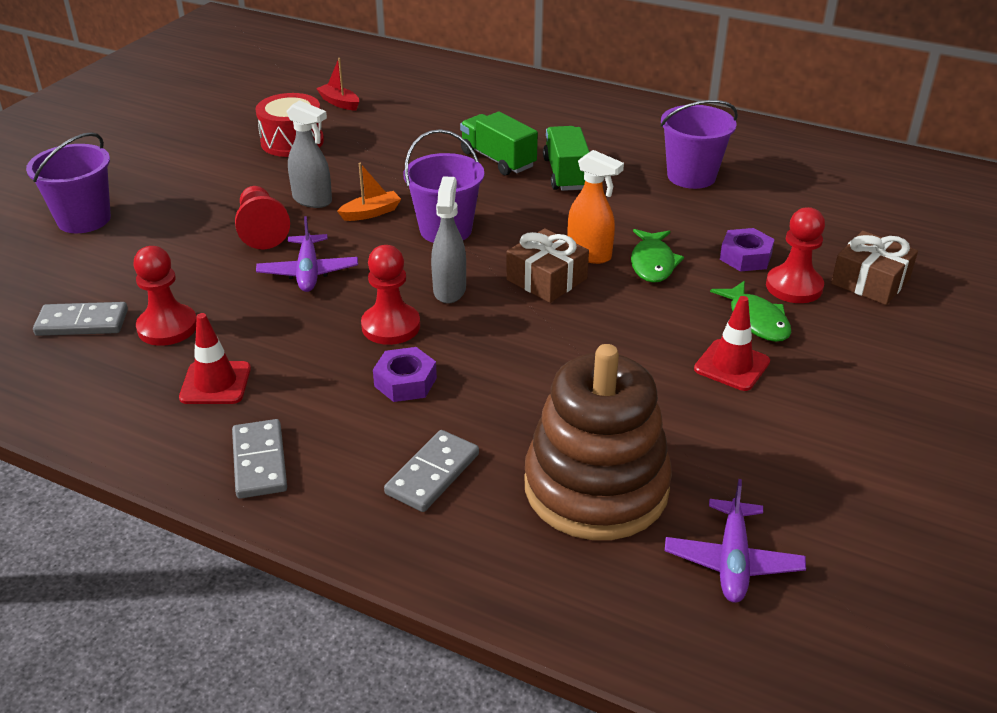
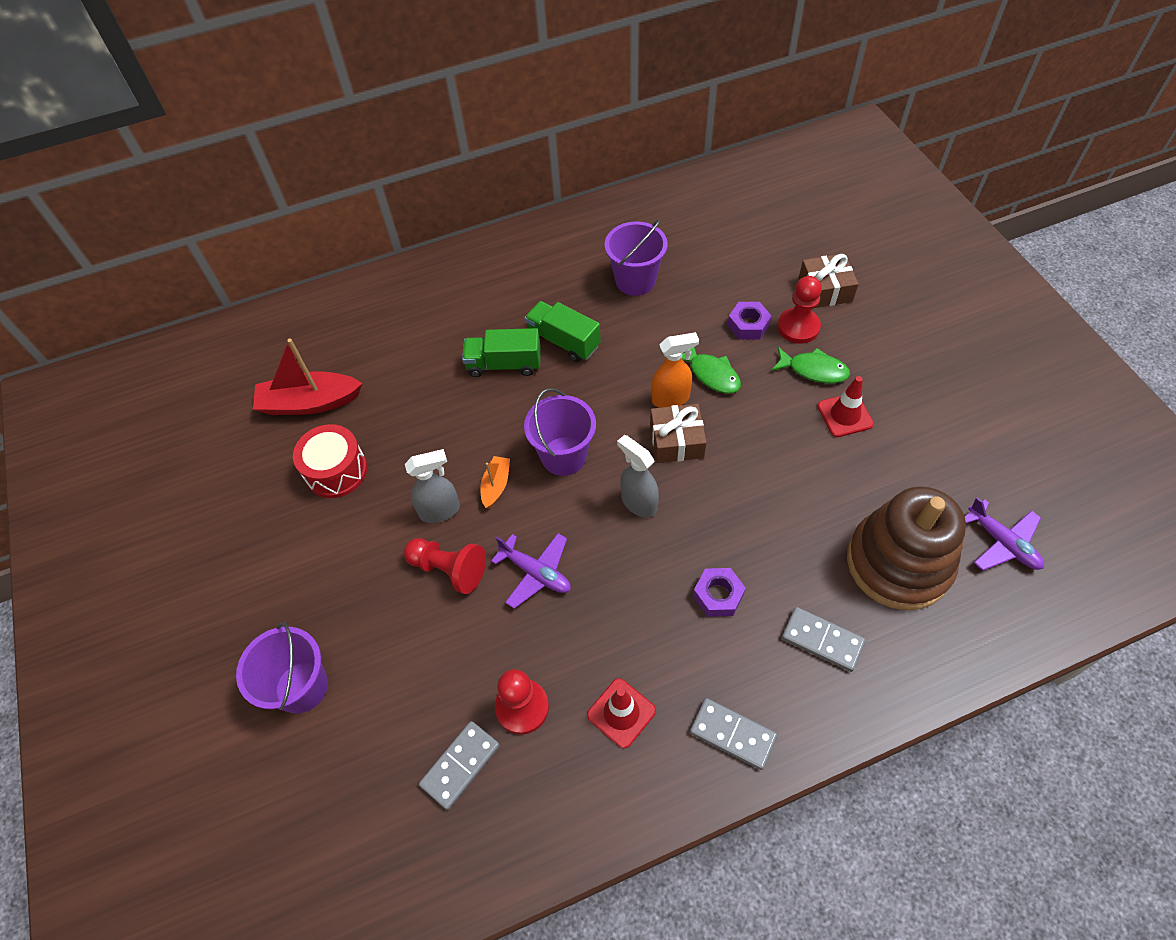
camera: 45 degrees left, 20 degrees up
(339, 103) = (310, 403): red boat -> red boat, size x1.93
(391, 326) = (649, 564): red pawn -> none
(433, 474) = (822, 640): grey domino -> grey domino turned 45 degrees counterclockwise

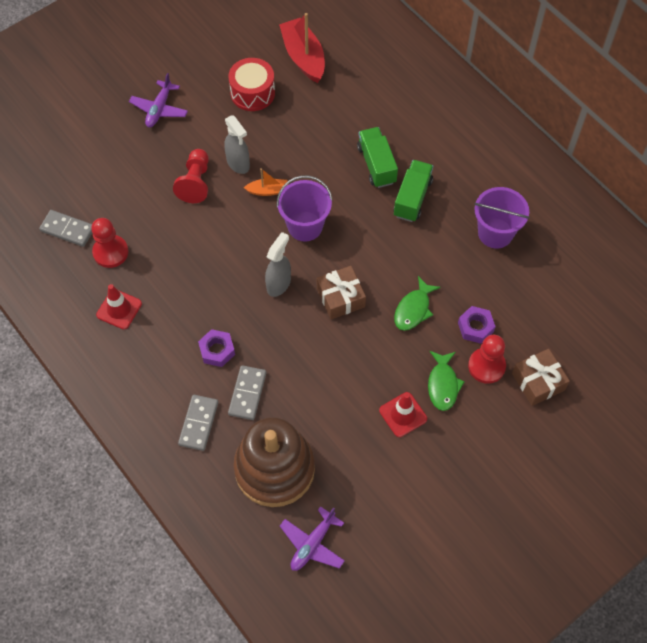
camera: 70 degrees right, 5 degrees up
(301, 687) = (97, 131): purple bucket -> none
(536, 573) = (206, 234): purple plane -> purple plane (159, 109)
(671, 399) = (380, 285): orange spray bottle -> none
(732, 734) = (118, 377): grey domino -> grey domino (247, 393)

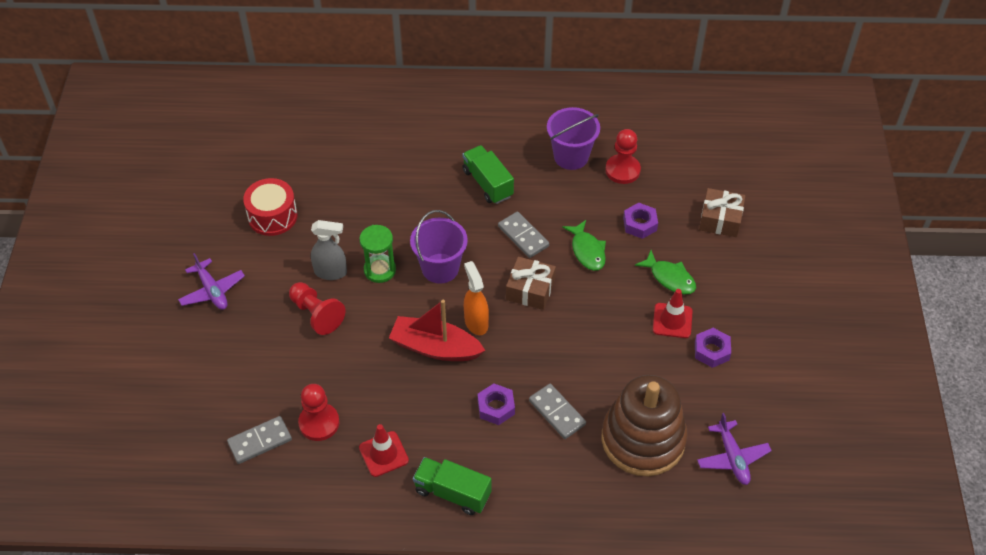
camera: 50 degrees left, 10 degrees down
(198, 423) = (552, 466): grey domino -> grey domino (523, 236)
(268, 191) = (380, 270): orange boat -> green hourglass
(279, 284) = (476, 322): grey spray bottle -> orange spray bottle
(303, 57) = (277, 160): red boat -> red boat (435, 348)
(376, 165) = (433, 184): green truck -> green truck (452, 493)
(400, 462) = (711, 351): none -> purple nut
(486, 366) = (679, 241): red pawn -> red pawn (622, 170)

